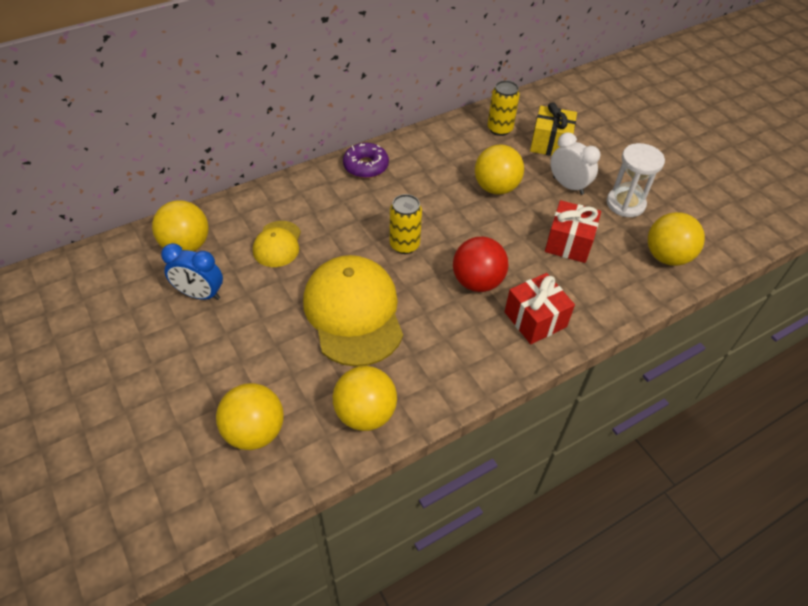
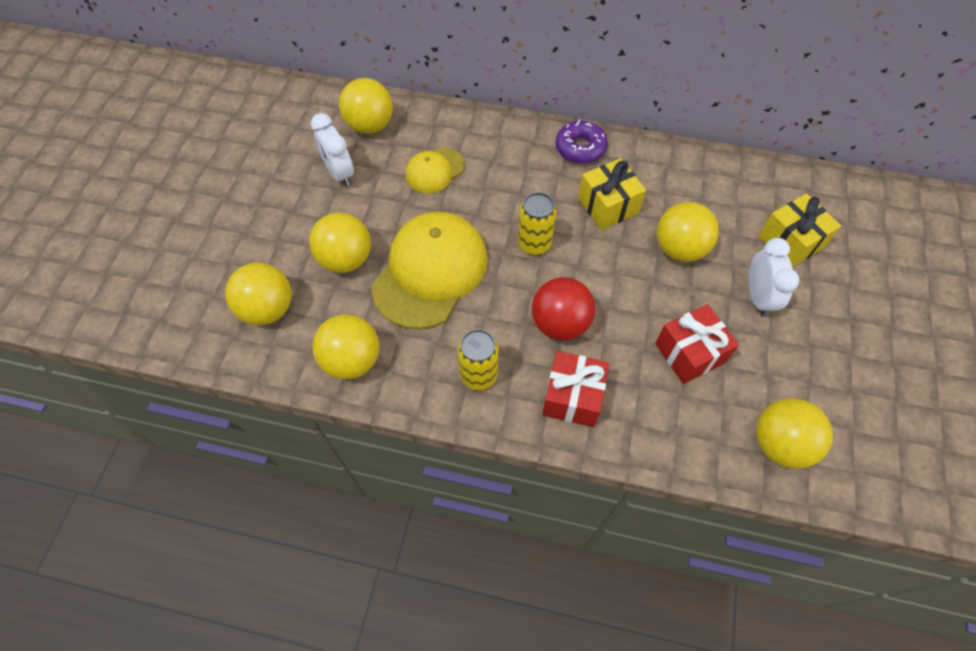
camera: 45 degrees right, 10 degrees up
(200, 294) = (339, 173): blue clock -> white clock
(278, 350) = (346, 259): none -> yellow ball
(424, 190) = (607, 205): none -> yellow gift
(500, 129) = (752, 192): yellow can -> yellow can (478, 375)
(625, 204) = (800, 359): white hourglass -> none

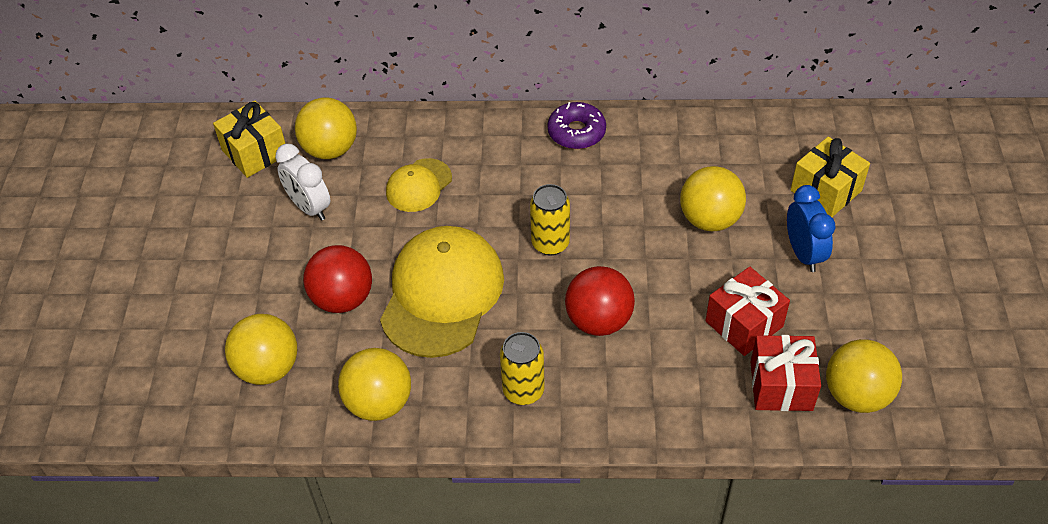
camera: 10 degrees left, 10 degrees down
(346, 259) = (342, 299): yellow ball -> red ball
(572, 397) = (630, 392): red gift -> red gift (781, 385)
(607, 205) = (621, 188): yellow gift -> yellow gift (255, 152)
(758, 297) = (803, 253): white clock -> blue clock

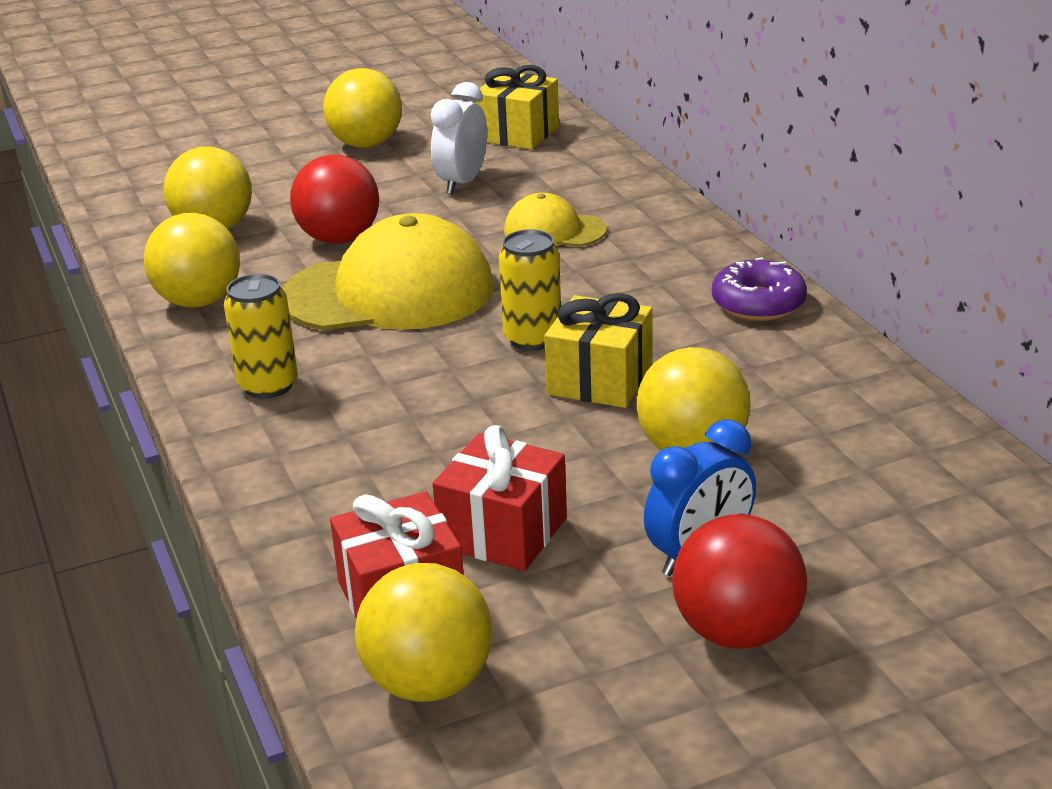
camera: 65 degrees right, 20 degrees down
(330, 149) = (563, 167): yellow ball -> yellow ball (366, 144)
(598, 320) = (422, 409): red ball -> red ball (737, 632)
(826, 190) = (867, 548): yellow gift -> yellow gift (600, 380)

